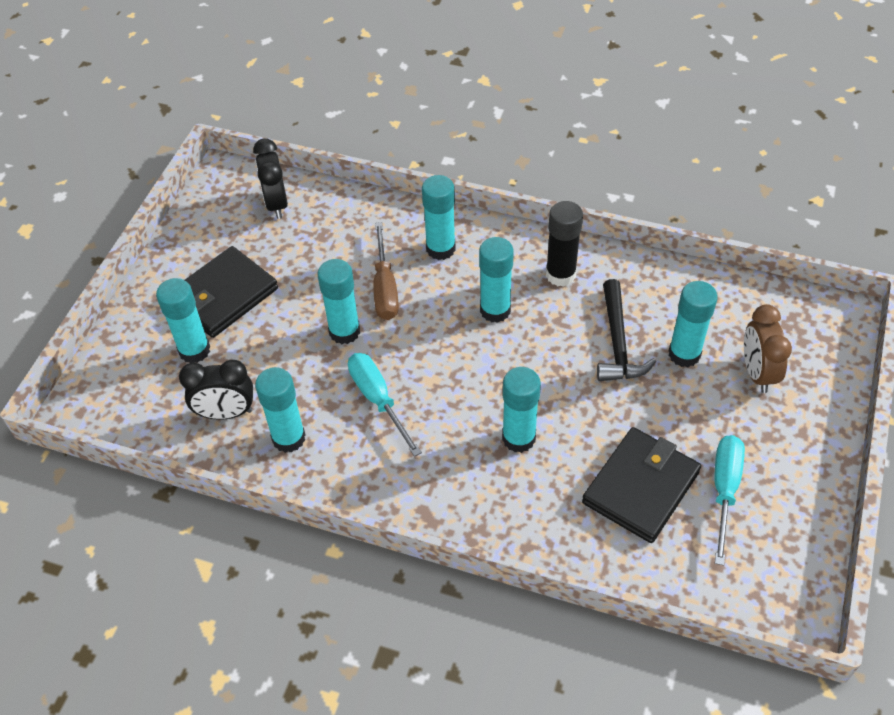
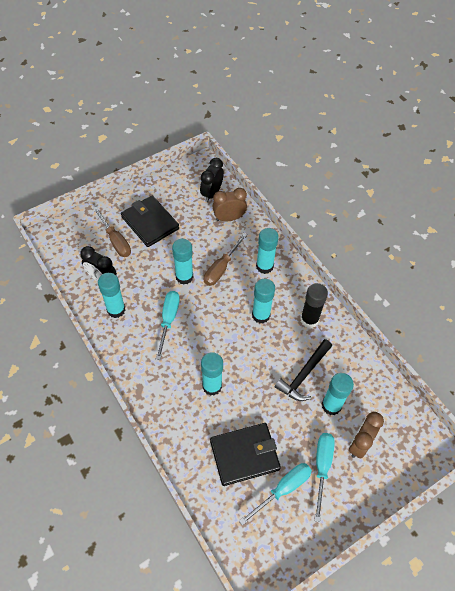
camera: 35 degrees right, 5 degrees up
(194, 350) = (115, 240): turquoise glue stick -> brown screwdriver
(224, 295) = (150, 223): black wallet -> black wallet turned 60 degrees clockwise
(333, 220) = (229, 218): none -> brown clock
(742, 431) = (322, 467): none -> turquoise screwdriver

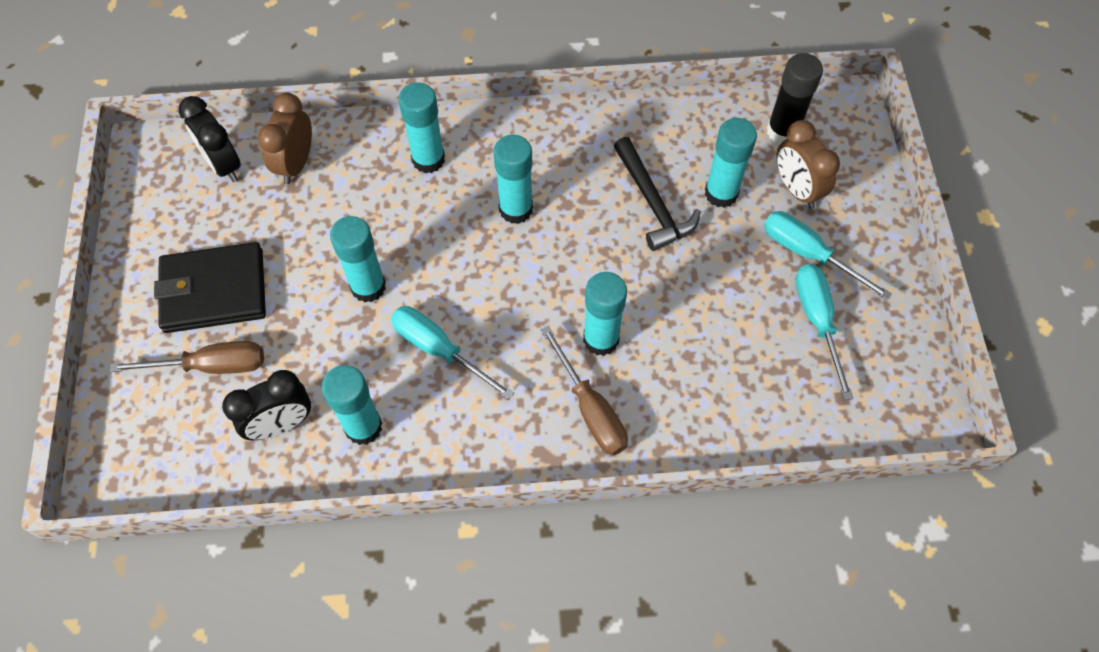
camera: 60 degrees left, 5 degrees up
(221, 268) = (389, 223): brown screwdriver -> brown screwdriver (590, 409)
(244, 455) = (740, 347): black wallet -> none
(309, 320) = (564, 148): black glue stick -> black glue stick (782, 131)

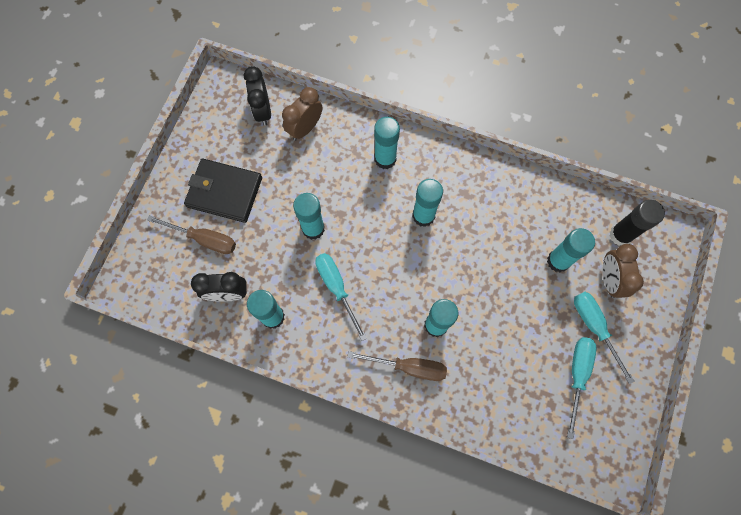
camera: 25 degrees right, 10 degrees up
(590, 409) = (409, 367): brown screwdriver -> brown screwdriver turned 75 degrees counterclockwise
(653, 203) = (511, 248): black hammer -> none

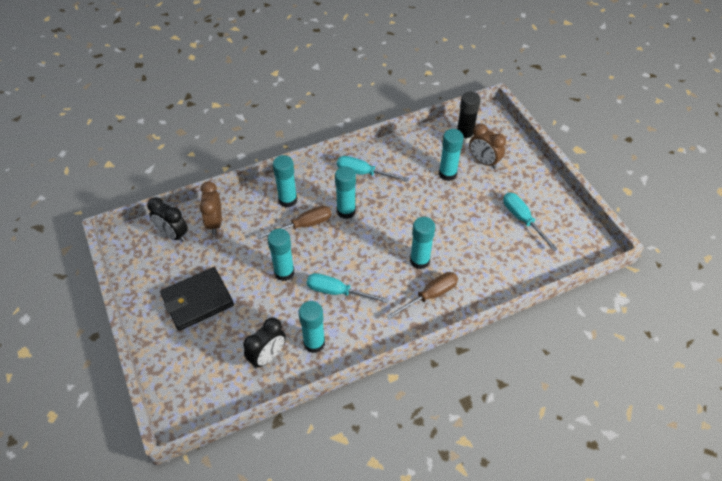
camera: 45 degrees left, 20 degrees down
(204, 239) = (213, 339): brown screwdriver -> brown screwdriver (304, 225)
(594, 327) = (503, 190): turquoise screwdriver -> turquoise screwdriver (363, 173)

